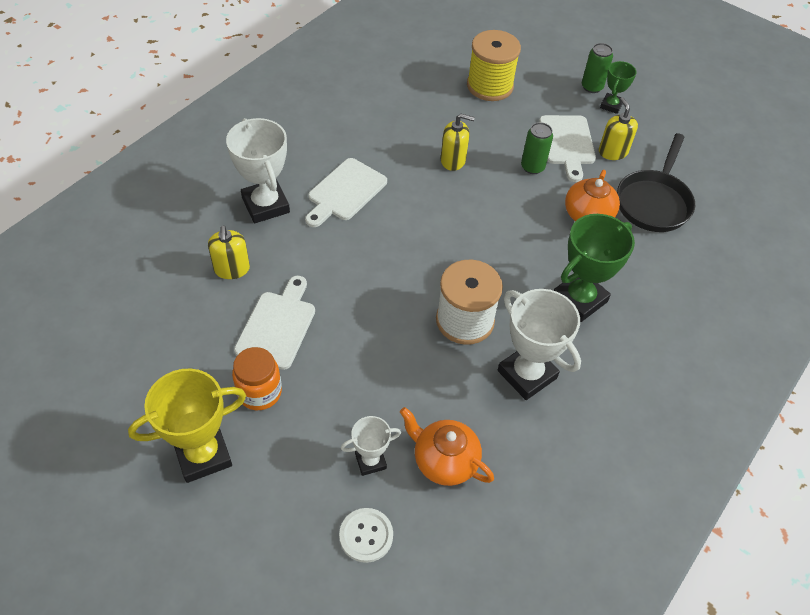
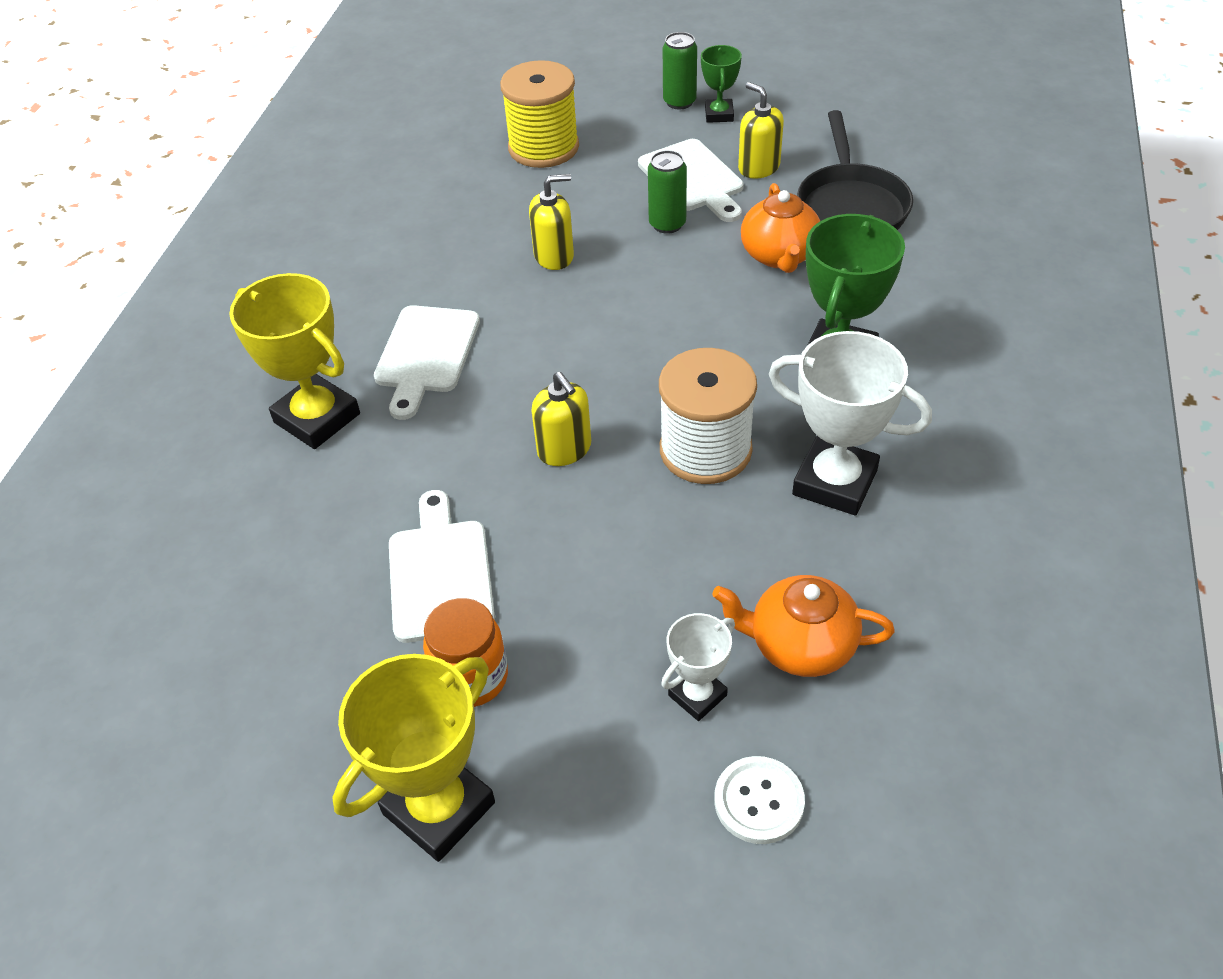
camera: 20 degrees left, 5 degrees down
(232, 269) = (319, 525): yellow soap dispenser -> yellow soap dispenser (564, 449)
(265, 205) = (317, 418): white trophy -> yellow trophy

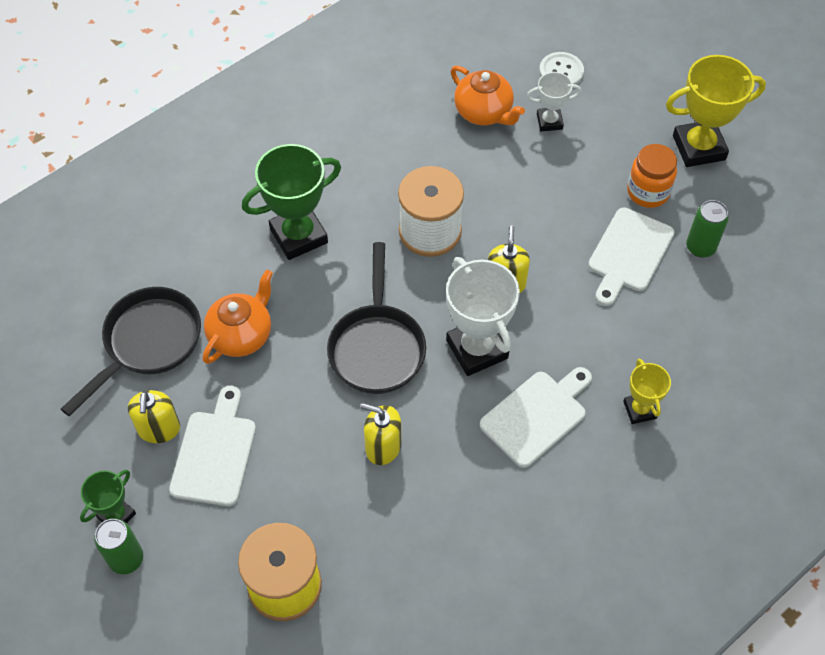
camera: 145 degrees left, 10 degrees up
(317, 418) = (639, 410): yellow trophy -> yellow trophy, size x0.55
(641, 318) = (377, 347): none -> black pan
(667, 224) = (279, 419): green can -> green can (700, 247)
(834, 482) = (384, 170): white trophy -> white trophy (477, 349)

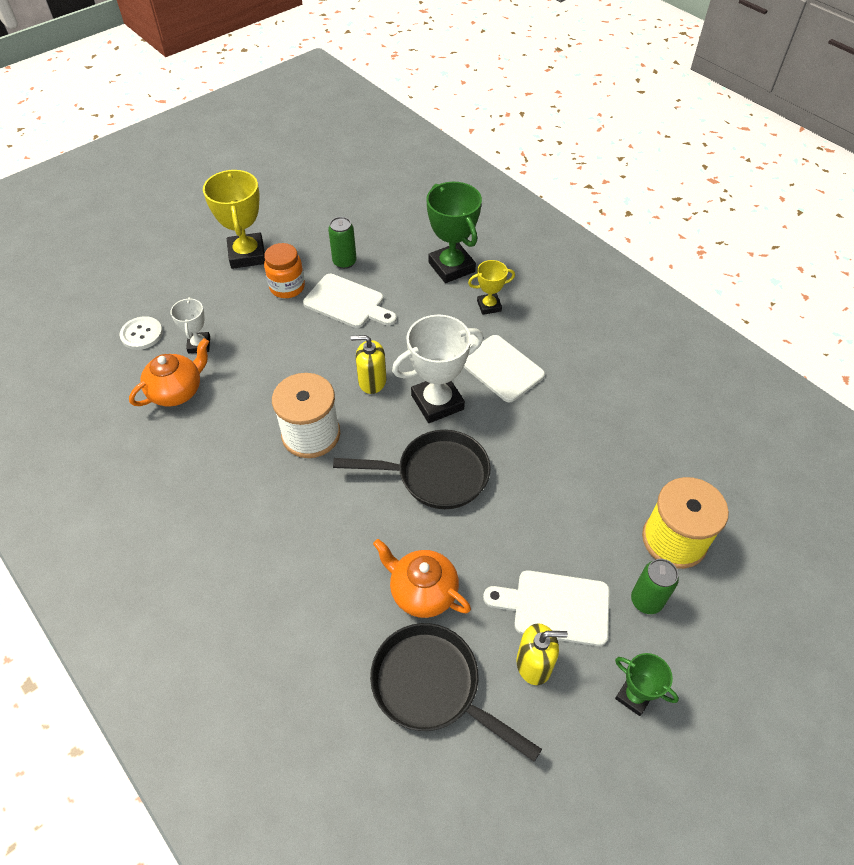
camera: 90 degrees left, 5 degrees down
(126, 559) = (677, 680): green can -> green can (646, 600)
(298, 236) = (304, 545): green trophy -> green trophy (451, 267)
(383, 446) = (535, 469): yellow soap dispenser -> none

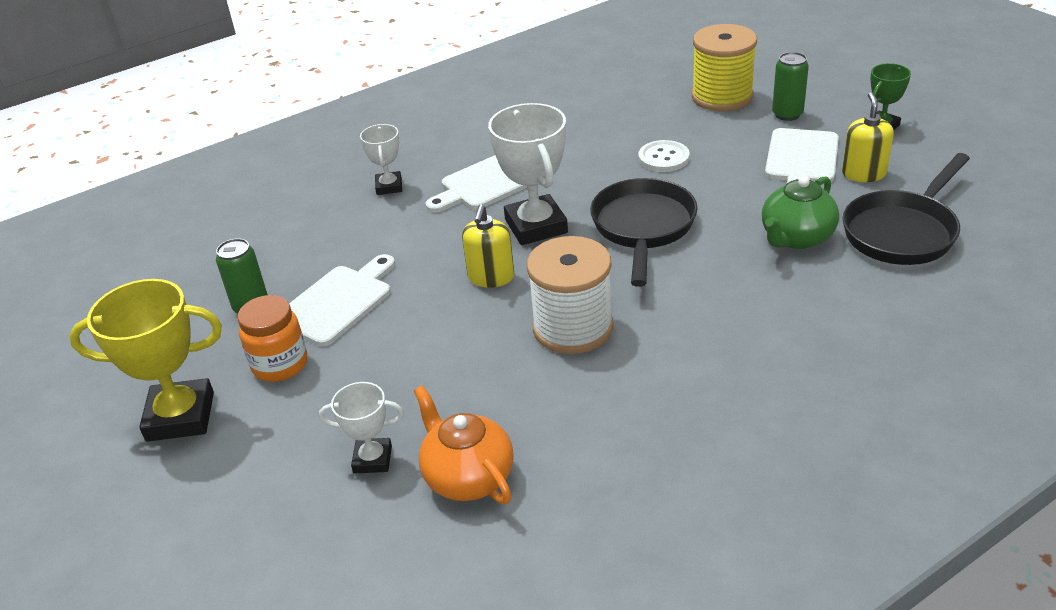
camera: 80 degrees left, 15 degrees down
(141, 334) = (322, 541): white button -> white button (663, 158)
(422, 592) = (796, 238): orange teapot -> green teapot
(451, 267) = (307, 213): green trophy -> none
(489, 306) = (389, 186): yellow trophy -> white trophy

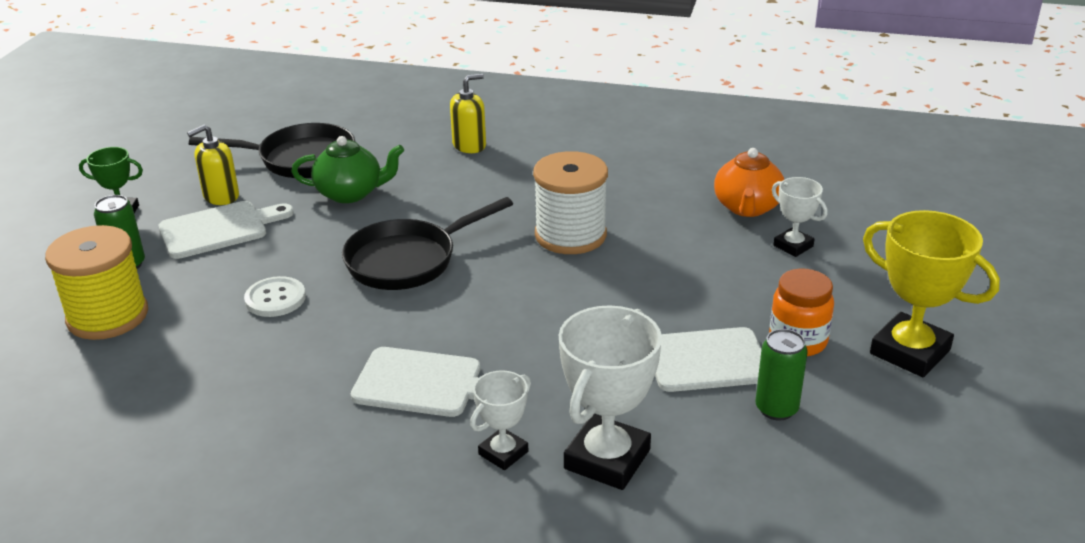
camera: 135 degrees left, 5 degrees down
(491, 277) = (563, 300): yellow soap dispenser -> yellow soap dispenser (469, 145)
(536, 226) = (466, 315): white trophy -> white trophy (607, 459)

